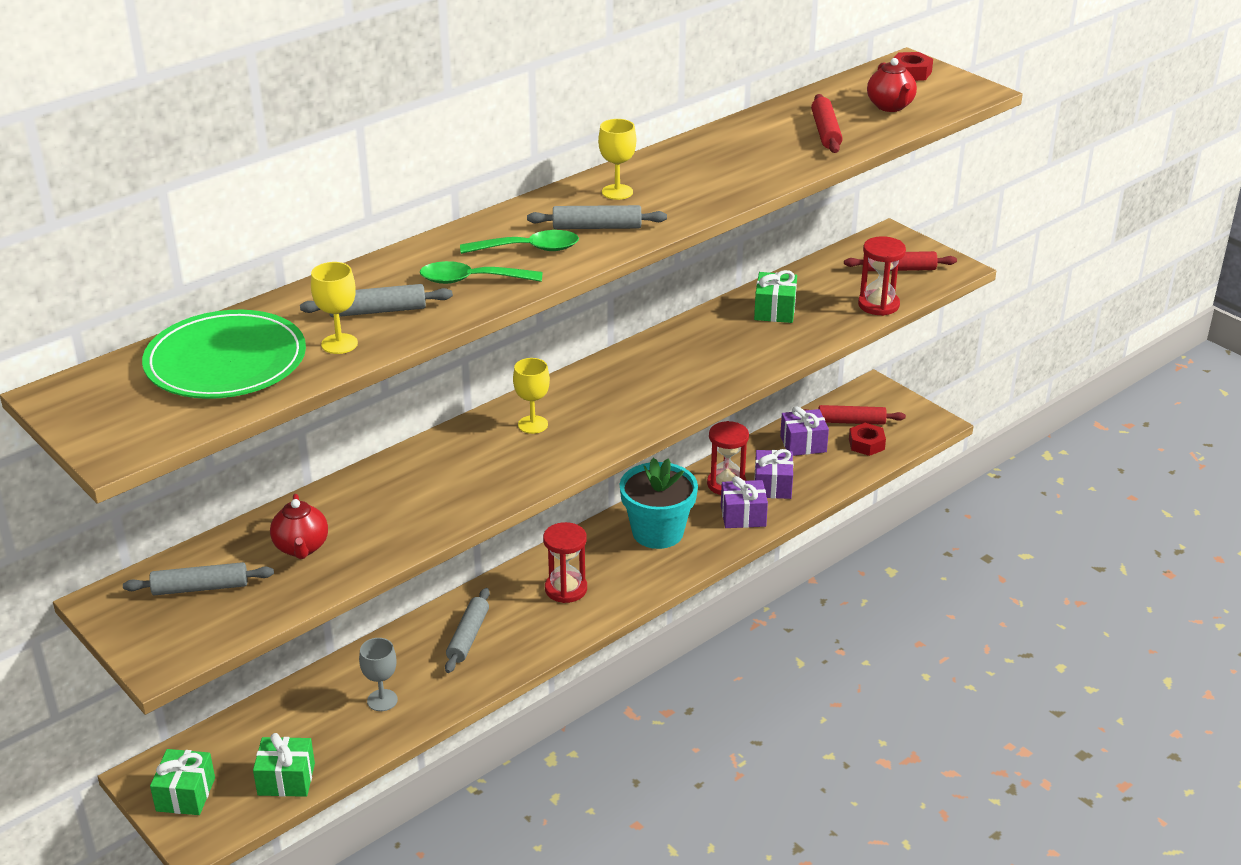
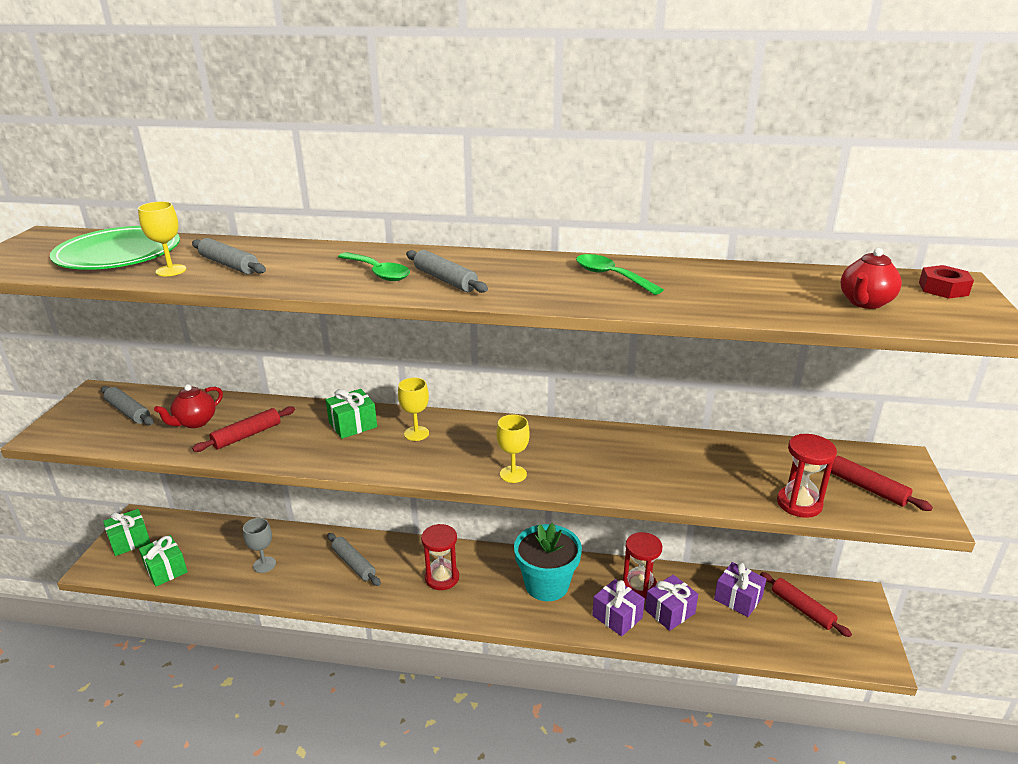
camera: 50 degrees right, 5 degrees down
(468, 636) = (354, 564): grey rolling pin -> grey rolling pin turned 75 degrees clockwise
(471, 280) = (307, 273): green spoon -> green spoon (610, 276)
(617, 192) = (510, 268): yellow goblet -> yellow goblet (513, 474)
(774, 310) = (702, 459): green gift -> green gift (353, 425)
(825, 132) = (759, 296): red rolling pin -> red rolling pin (247, 435)
(866, 444) = (790, 634): red nut -> none

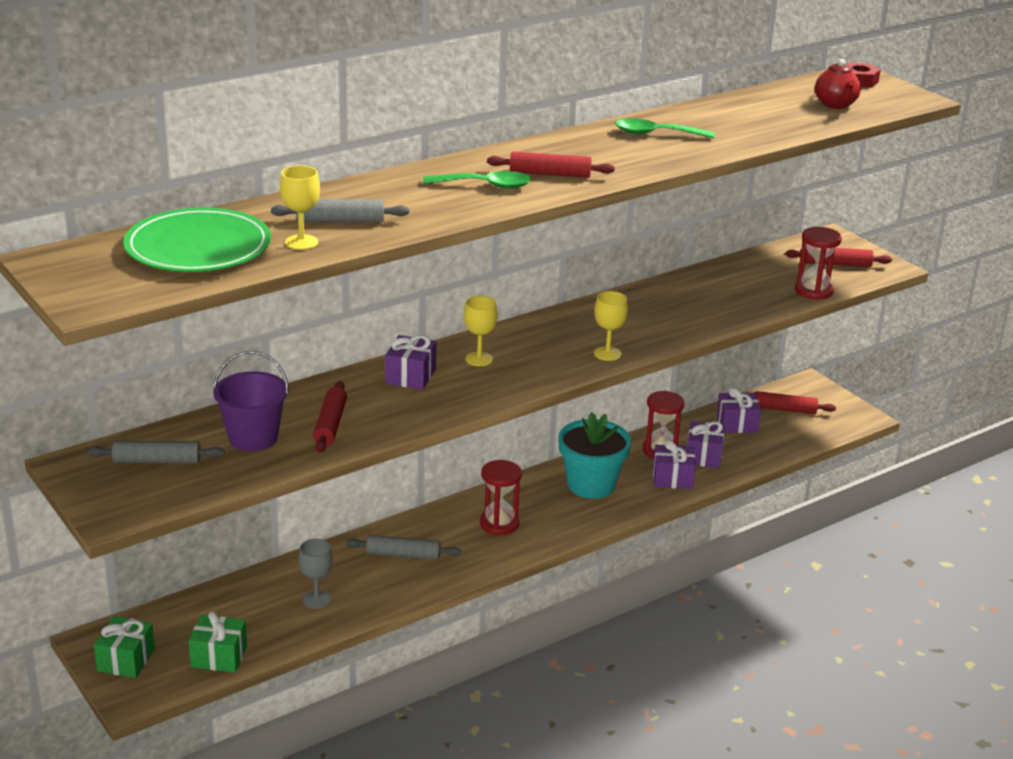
camera: 45 degrees left, 0 degrees up
(195, 422) = (253, 438): red teapot -> purple bucket
(353, 425) = (410, 376): green gift -> purple gift
(445, 280) = (550, 174): grey rolling pin -> red rolling pin

